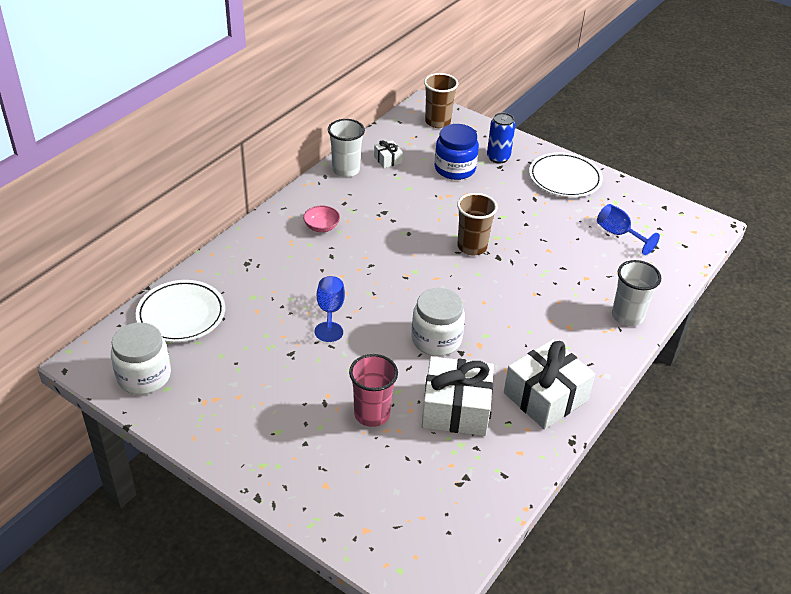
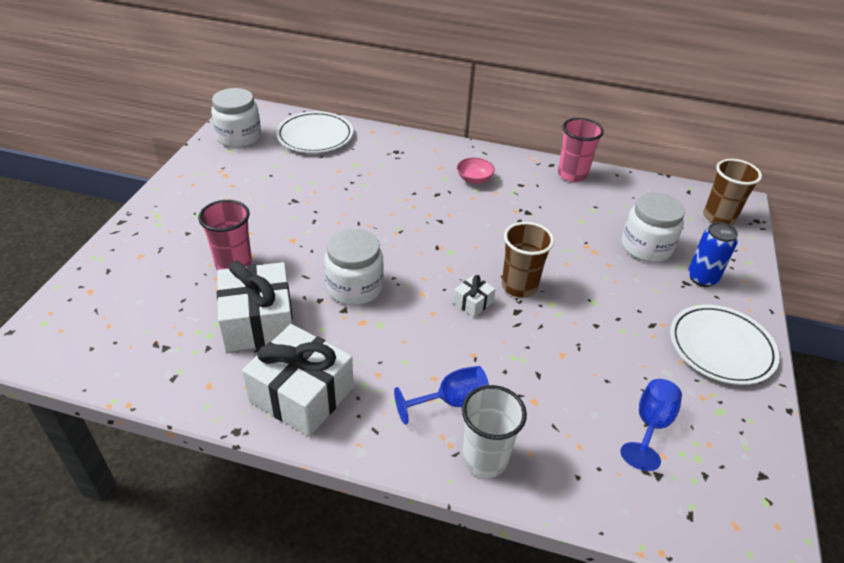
camera: 70 degrees right, 0 degrees up
(330, 312) = (359, 210): blue goblet -> blue goblet (451, 402)
(346, 170) = (572, 174): white cup -> pink cup
(387, 160) = (614, 197): white gift -> white gift (473, 302)
(455, 169) = (646, 247): blue jar -> white jar

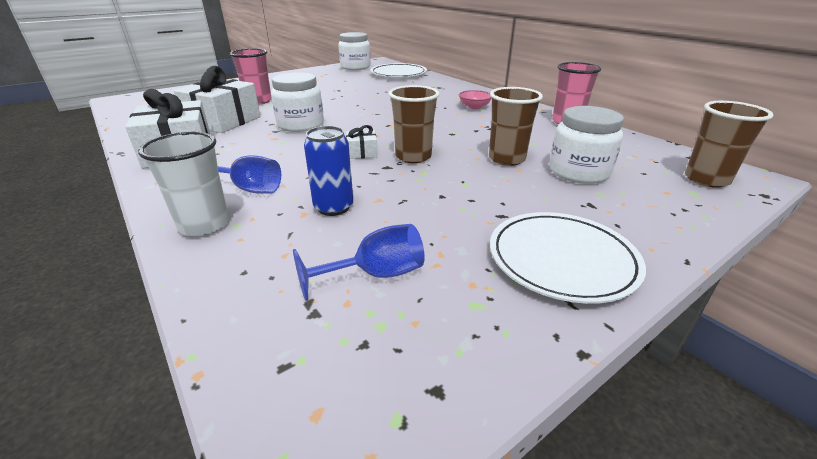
camera: 40 degrees right, 10 degrees down
(586, 254) = (506, 159): none -> brown cup
(702, 278) = (617, 208): blue can -> blue can (333, 207)

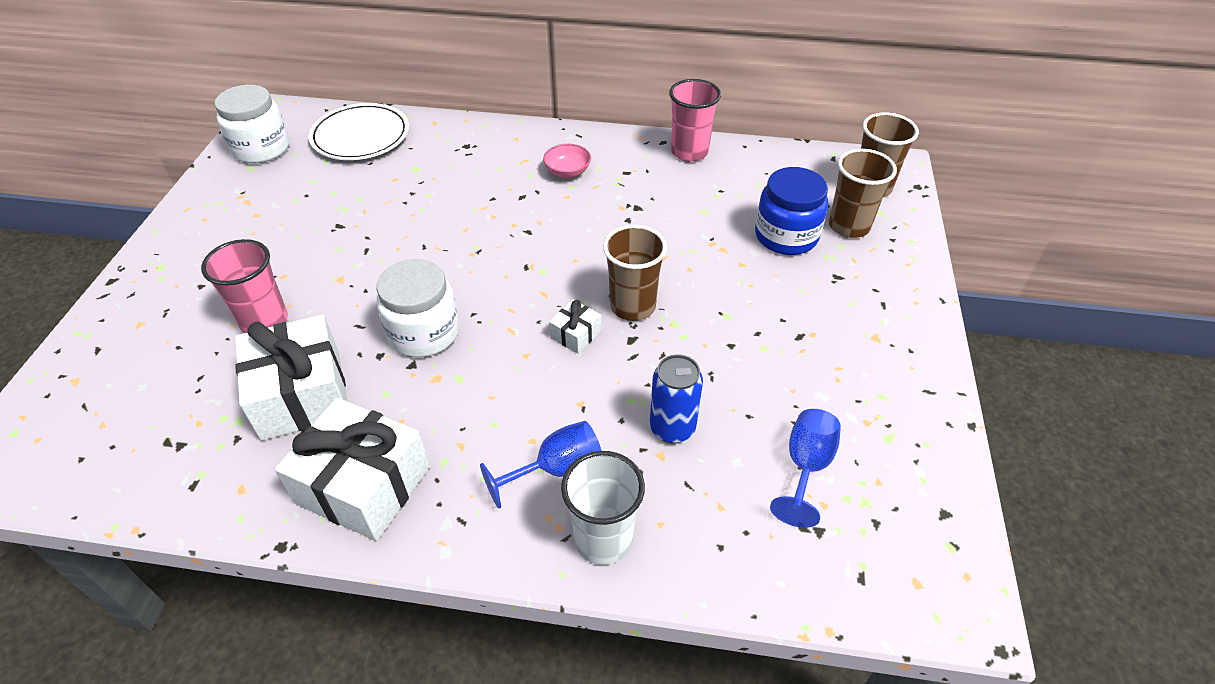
camera: 45 degrees left, 15 degrees up
(506, 159) = (713, 253): brown cup -> brown cup (849, 226)
(562, 259) = (885, 355): white plate -> none
(578, 172) = (786, 236): white jar -> blue jar

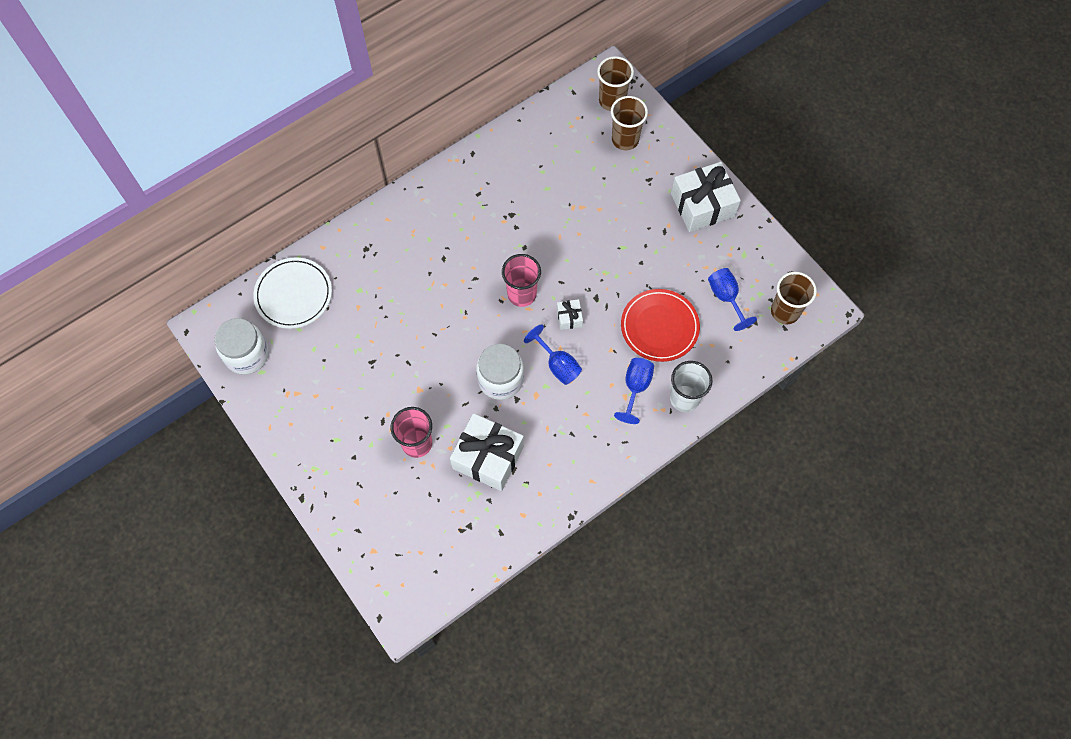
camera: 45 degrees left, 20 degrees up
(364, 484) = (569, 465): white gift -> white gift (702, 205)
(500, 369) = (558, 365): none -> blue goblet
(567, 172) = (447, 220): pink bowl -> none
(632, 306) = (577, 279): brown cup -> brown cup (785, 311)
(672, 428) = (659, 327): blue can -> red plate
(689, 152) = (495, 149): pink cup -> pink cup (522, 294)
(786, 236) = (602, 172): blue jar -> none

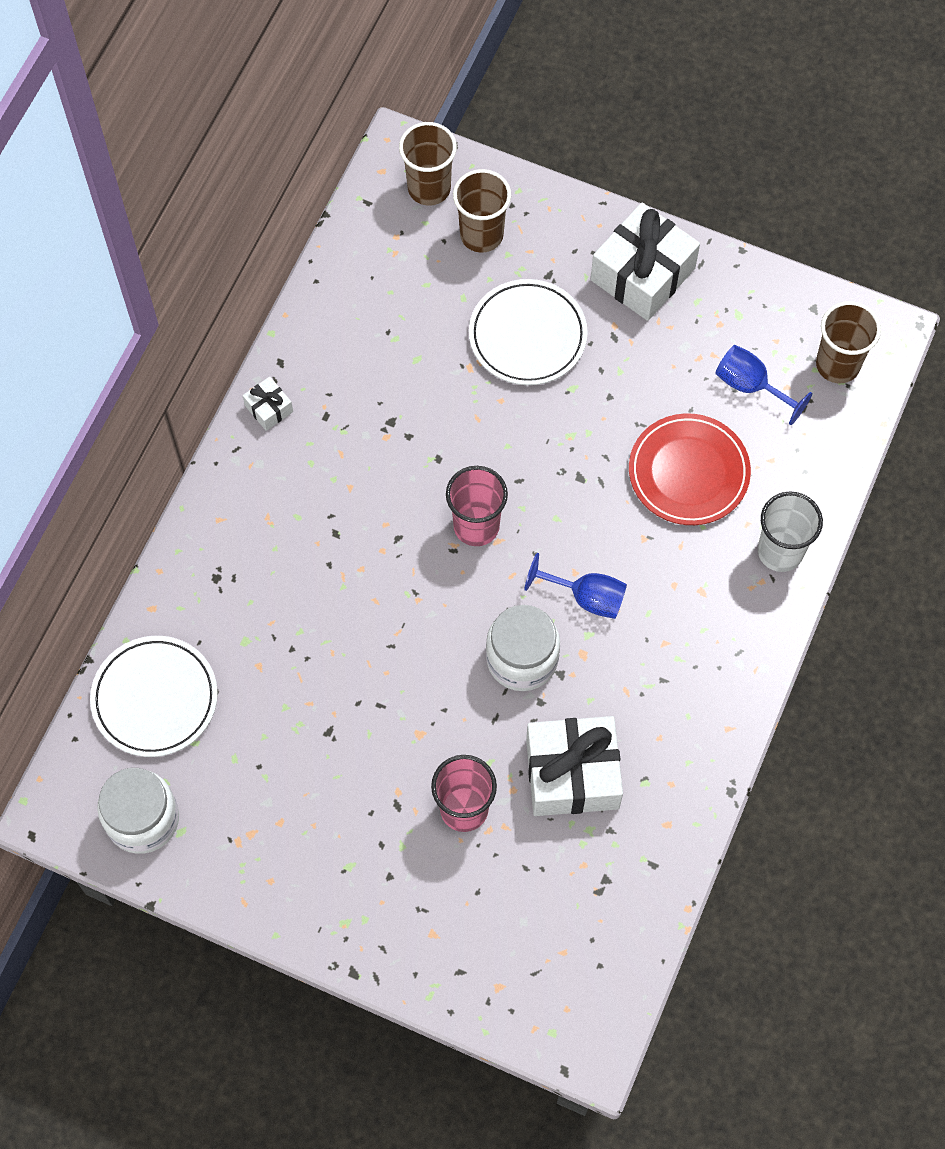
camera: 30 degrees left, 0 degrees up
(569, 317) = (561, 524): white gift -> white gift (269, 408)
(616, 206) = (527, 335): none -> white plate
(635, 387) = (708, 572): blue goblet -> none

